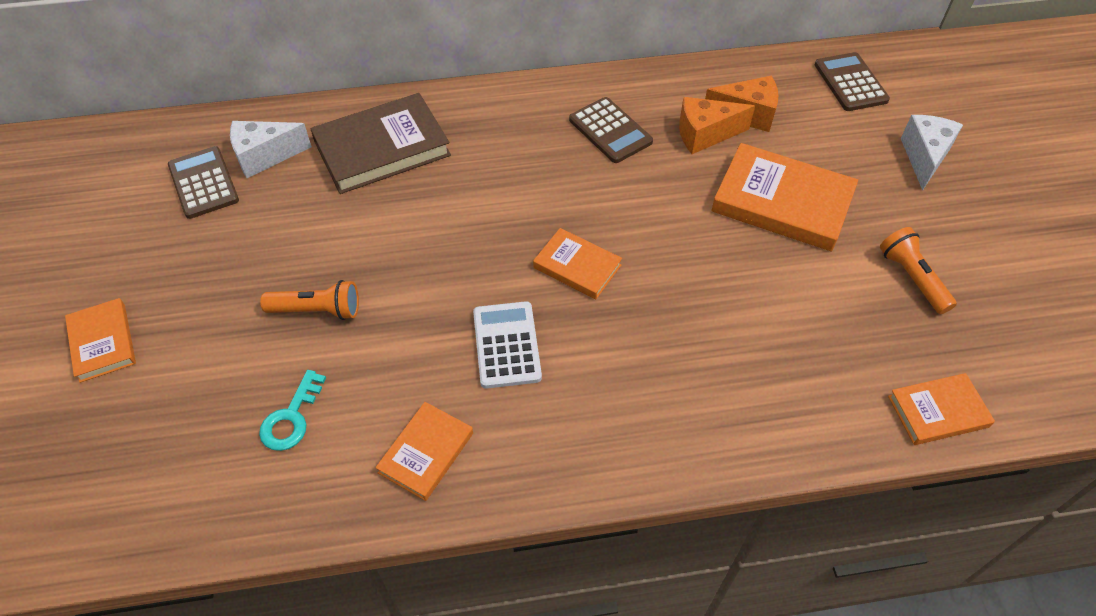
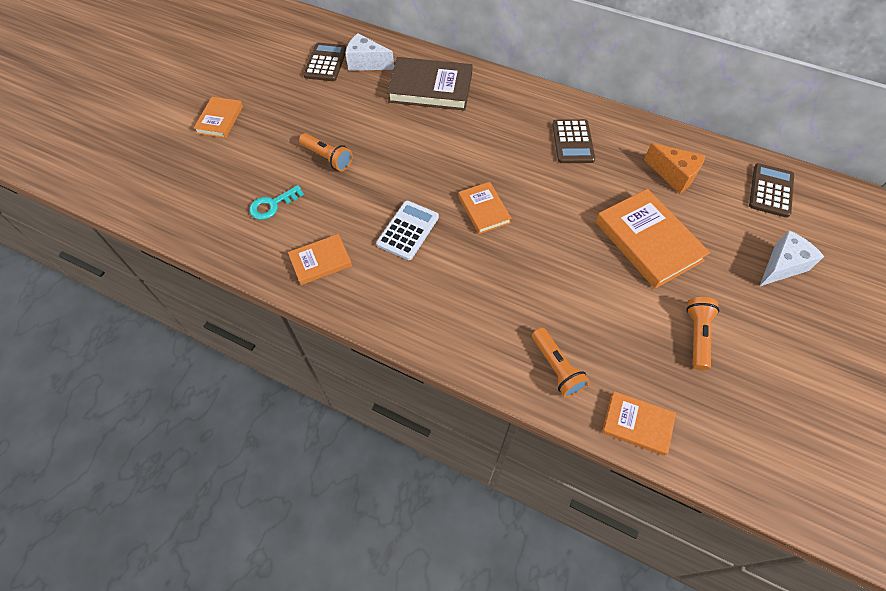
camera: 35 degrees right, 5 degrees up
(705, 134) = (633, 174): orange cheese -> none
(811, 403) = (556, 368): none -> orange flashlight

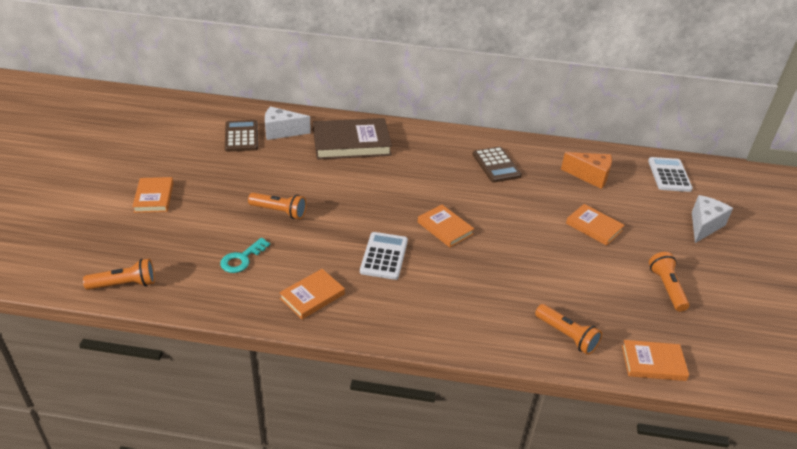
camera: 20 degrees left, 20 degrees down
(160, 211) = (125, 284): none -> orange flashlight
(648, 241) = (594, 227): orange book -> orange book, size x0.57
(771, 191) = (669, 175): brown calculator -> white calculator

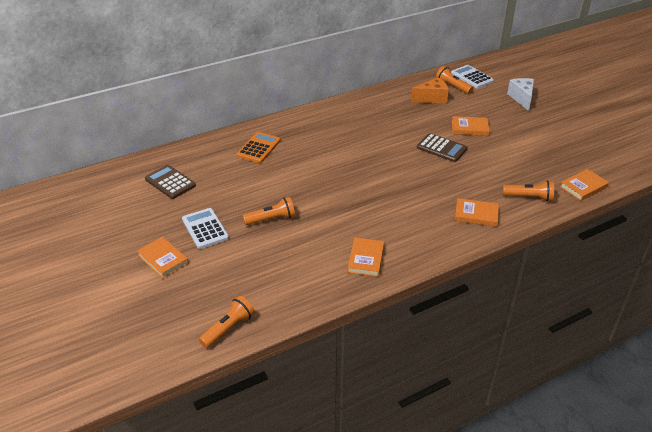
camera: 35 degrees left, 0 degrees up
(242, 259) = (288, 263): turquoise key -> none
(281, 132) = (197, 164): white cheese -> none
(351, 143) = (258, 148): brown book -> orange calculator
(384, 256) = (377, 210): white calculator -> white calculator (205, 229)
(445, 228) = (390, 173): orange book -> orange book (476, 214)
(496, 165) = (371, 118): brown calculator -> brown calculator (441, 148)
(666, 287) = (543, 143): orange flashlight -> orange flashlight (452, 87)

